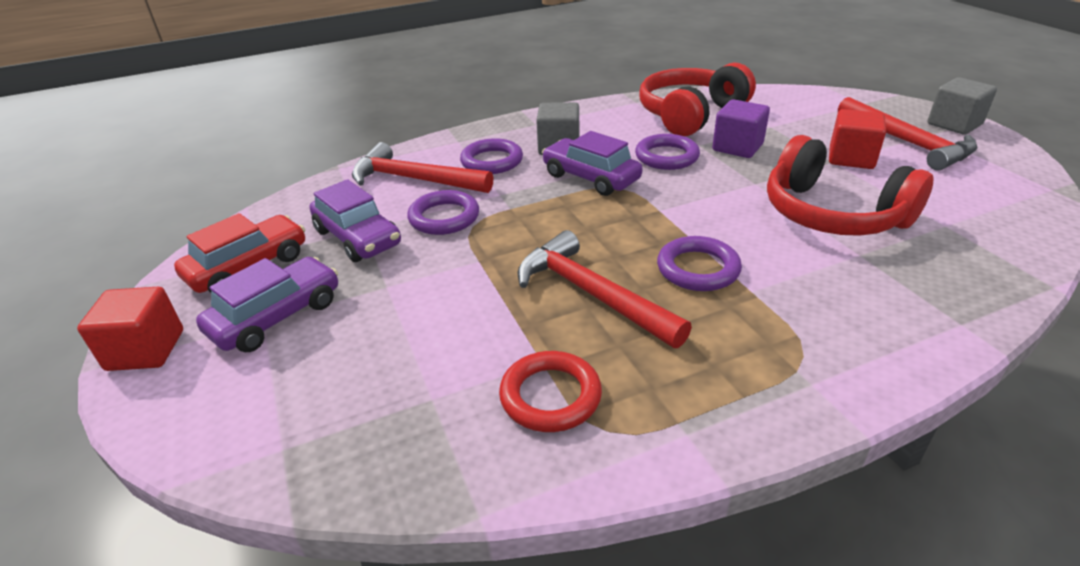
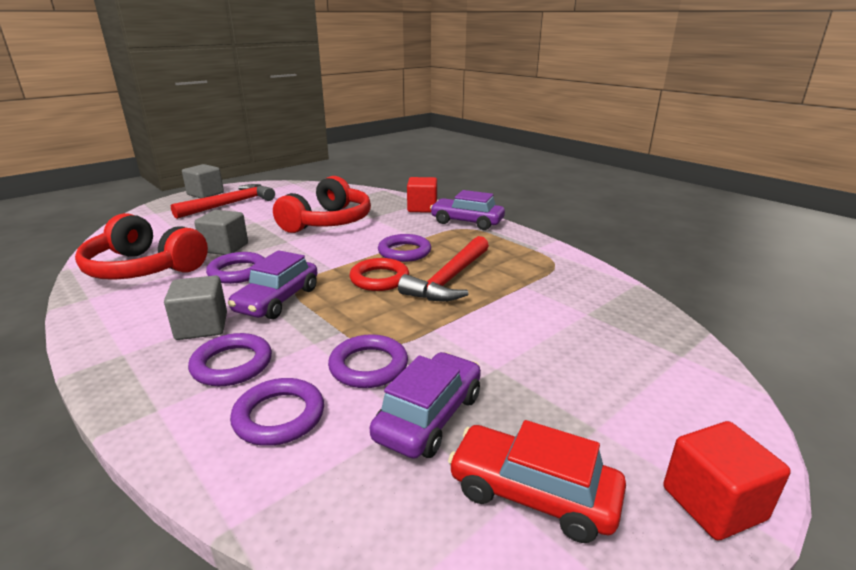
camera: 110 degrees left, 10 degrees down
(276, 317) = (584, 421): purple car -> purple car (467, 222)
(414, 179) = (279, 416): red hammer -> purple ring
(550, 396) = (548, 279): red ring -> red ring (379, 279)
(737, 147) = (225, 248): purple cube -> grey cube
(851, 158) = (251, 217): red cube -> red cube (422, 208)

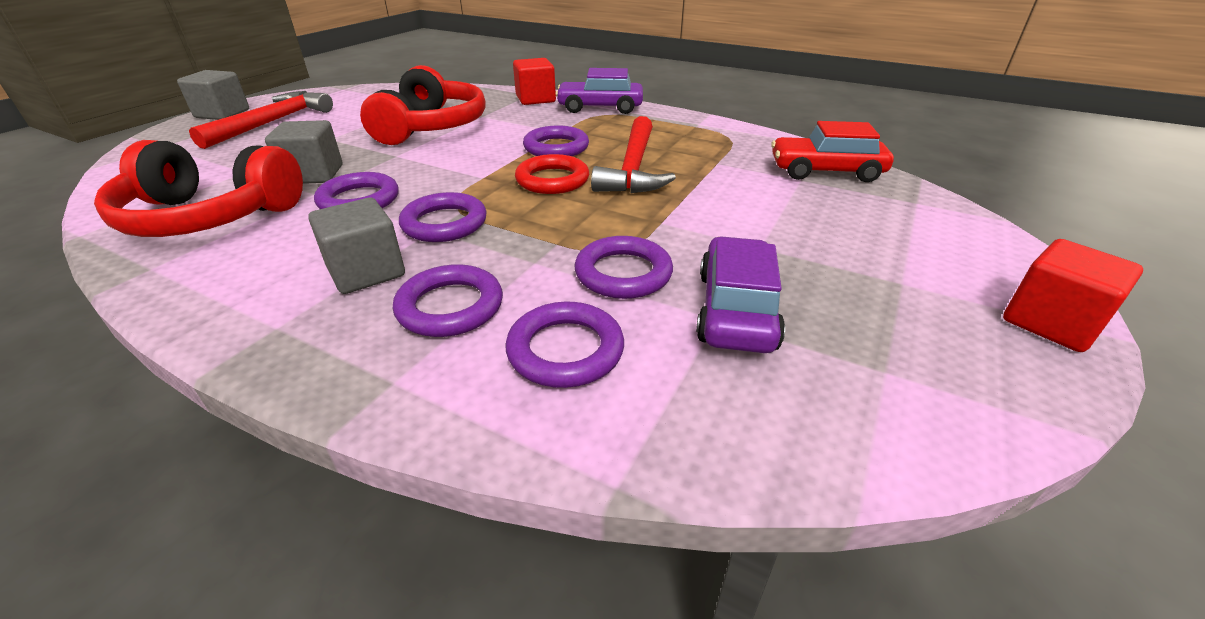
camera: 20 degrees left, 10 degrees up
(277, 300) = (444, 223): purple car -> purple ring
(532, 494) = (900, 357): red car -> red car (826, 171)

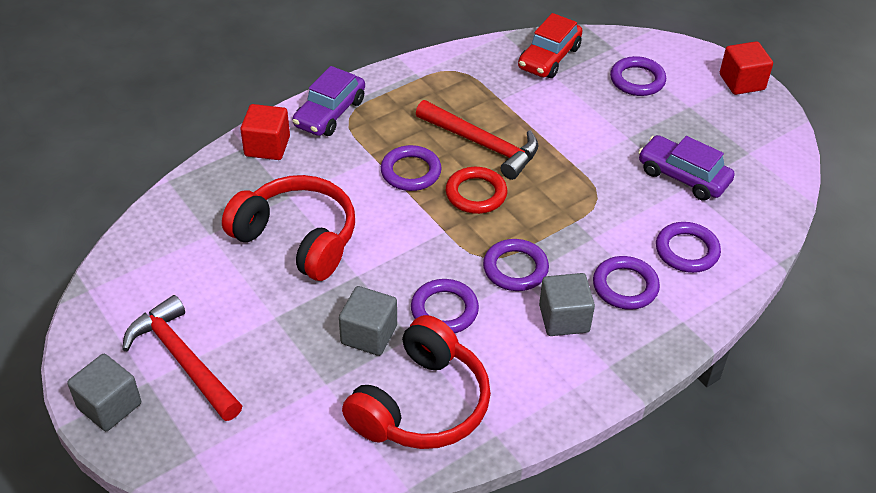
camera: 65 degrees left, 10 degrees up
(623, 273) = (627, 204): purple ring -> purple ring (637, 80)

